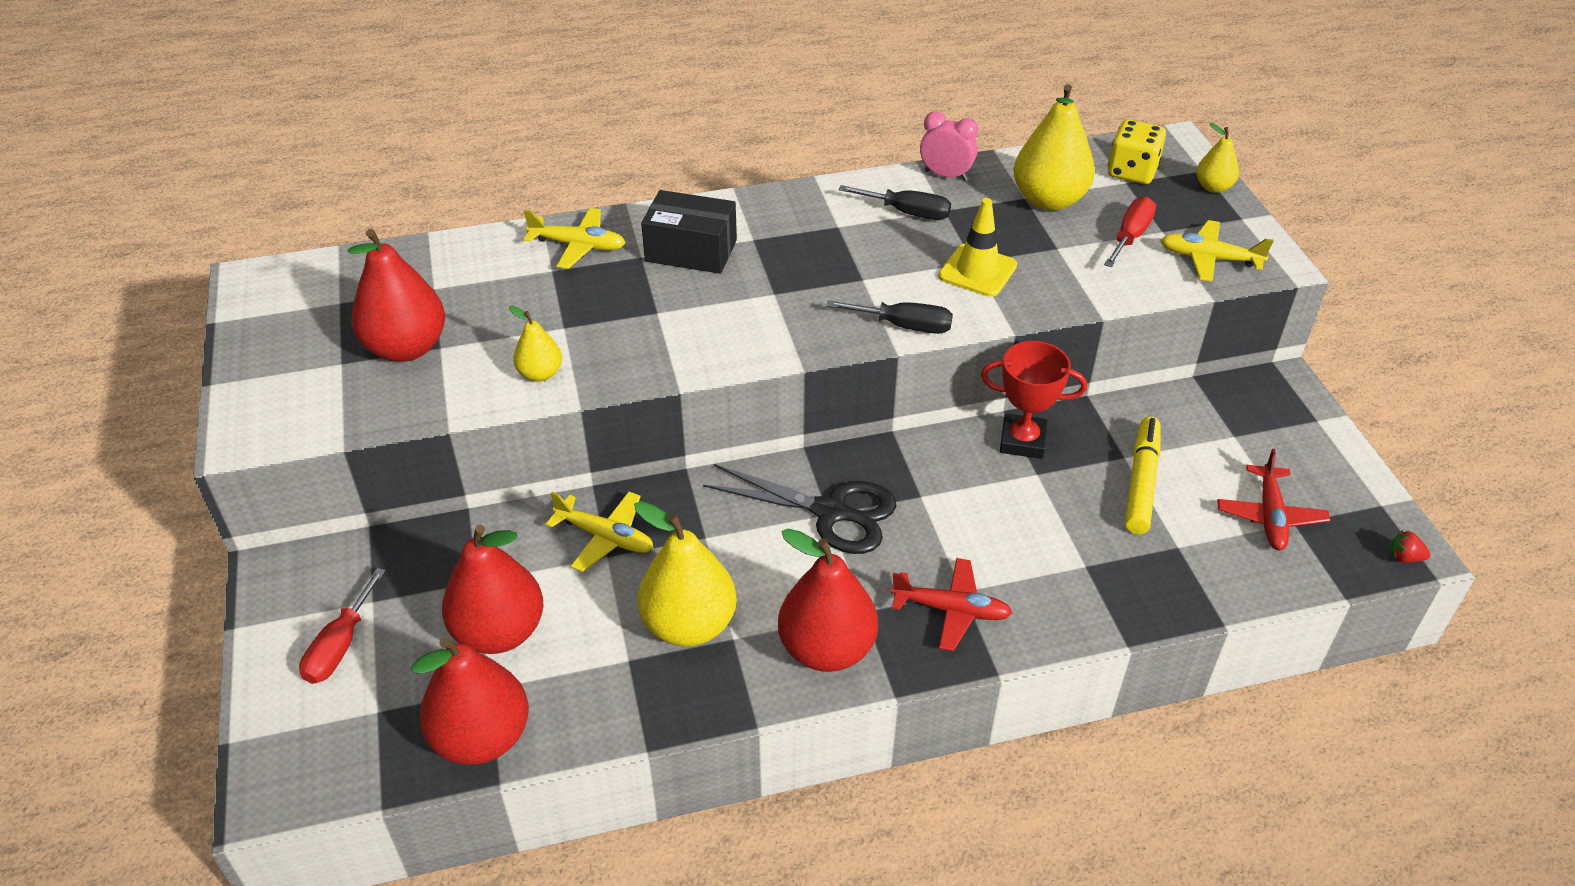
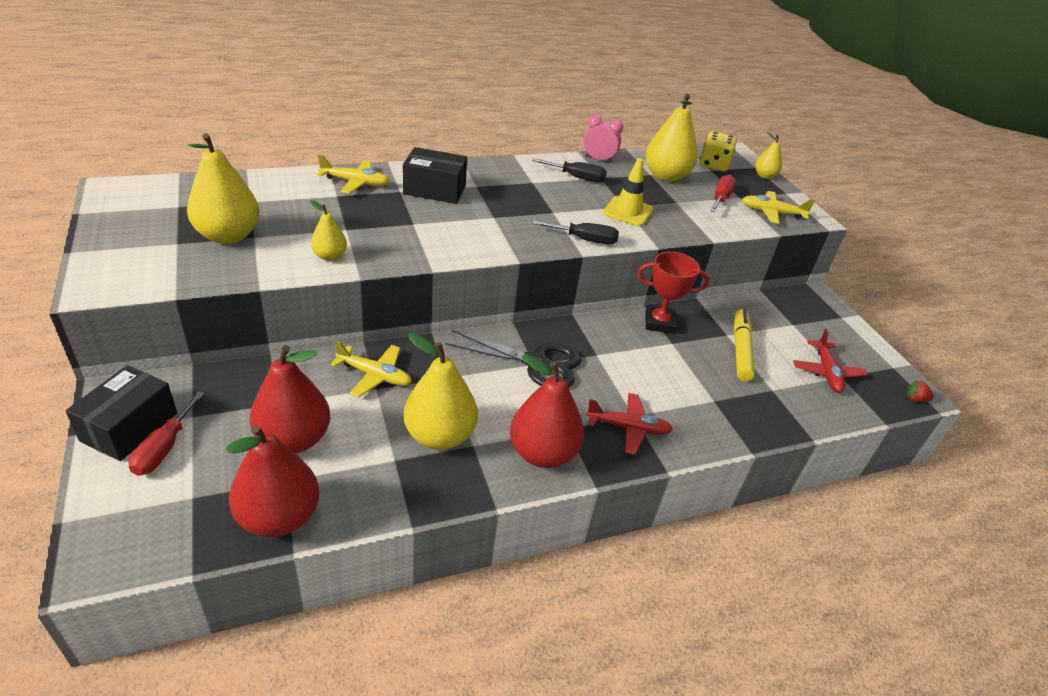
camera: 10 degrees left, 5 degrees down
(297, 617) = (129, 427): none -> black box
(406, 348) = (228, 236): red pear -> yellow pear

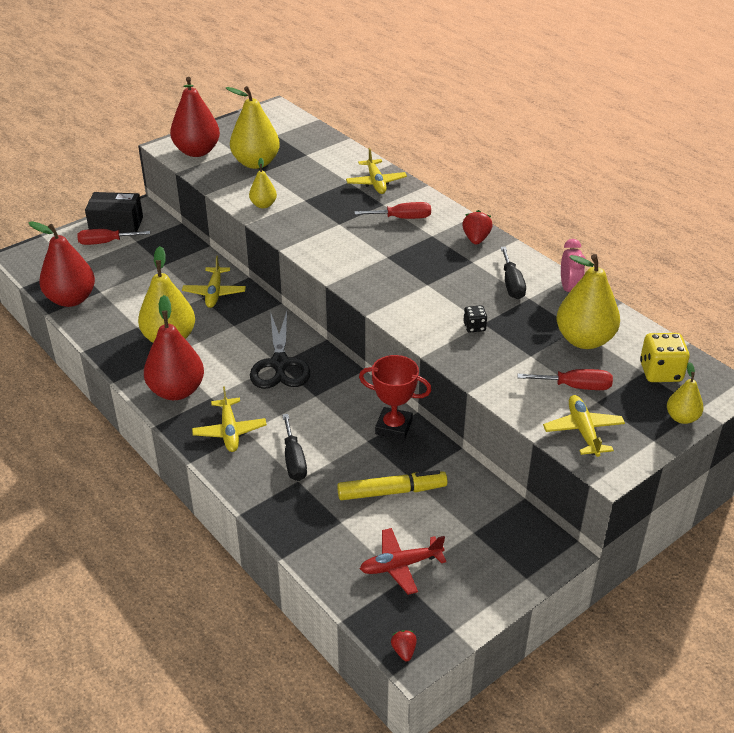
camera: 75 degrees right, 0 degrees up
(294, 439) = (135, 282): red pear -> red pear (197, 151)
(434, 190) = (402, 218): black box -> red screwdriver
(499, 170) = (476, 239): none -> red strawberry
(585, 240) = (394, 311): black screwdriver -> black screwdriver (294, 460)
(628, 211) = (474, 327): yellow traffic cone -> black dice
(628, 428) = (230, 431): red plane -> yellow plane
(659, 323) = (393, 427): red trophy -> red trophy turned 60 degrees counterclockwise

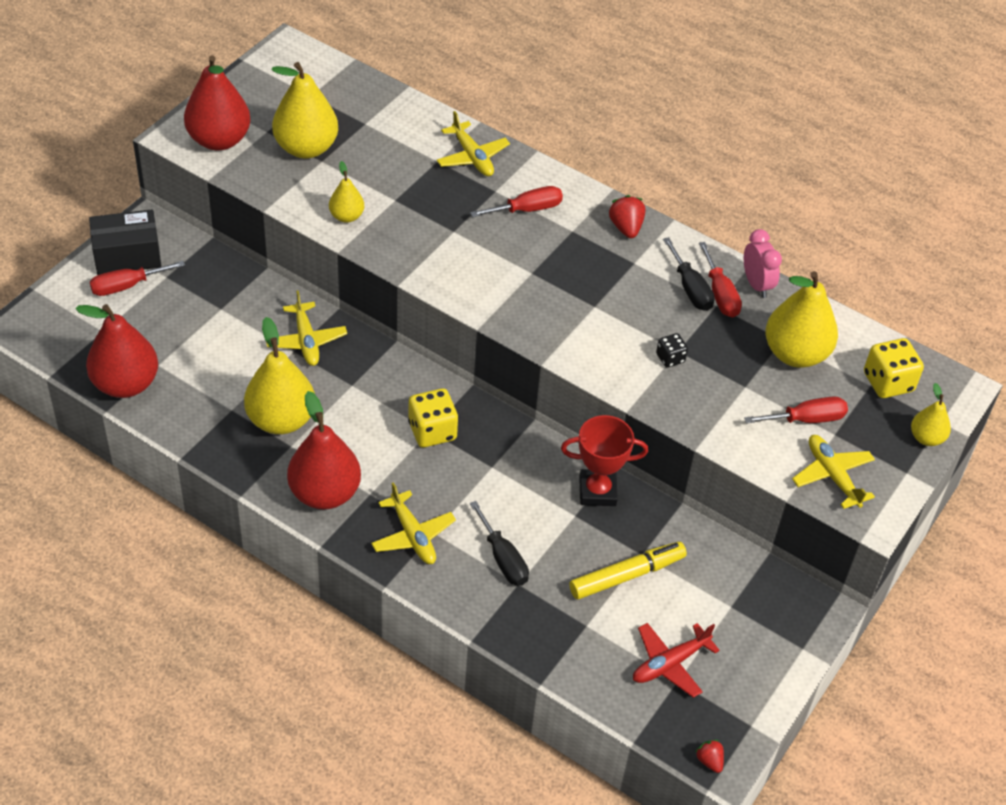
camera: 20 degrees left, 10 degrees up
(280, 364) = (432, 431): black scissors -> yellow dice
(535, 291) = (720, 294): none -> red screwdriver

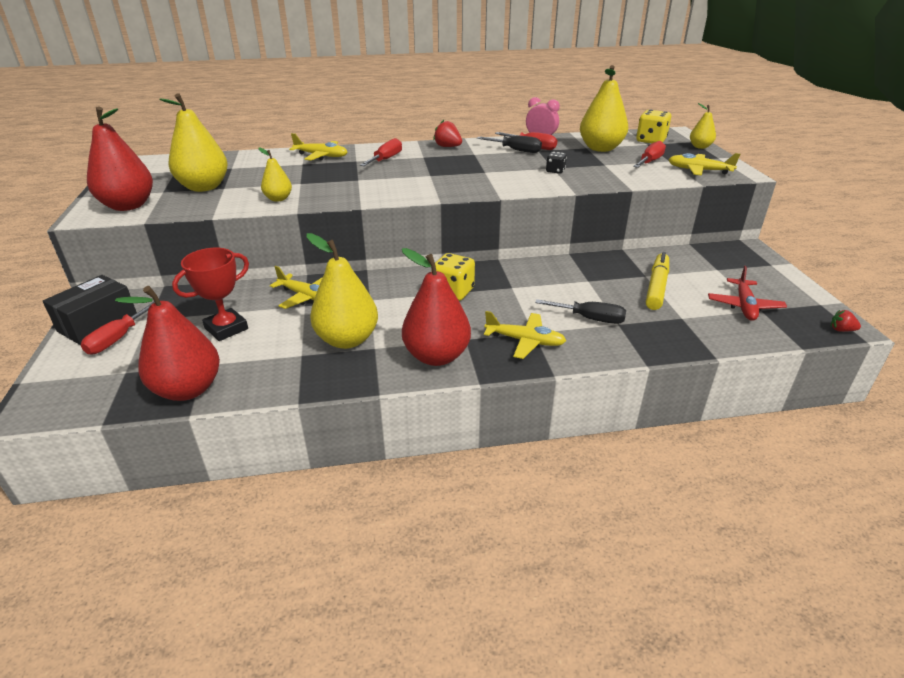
camera: 40 degrees left, 15 degrees down
(597, 491) = (580, 266): red trophy -> red trophy (226, 328)

